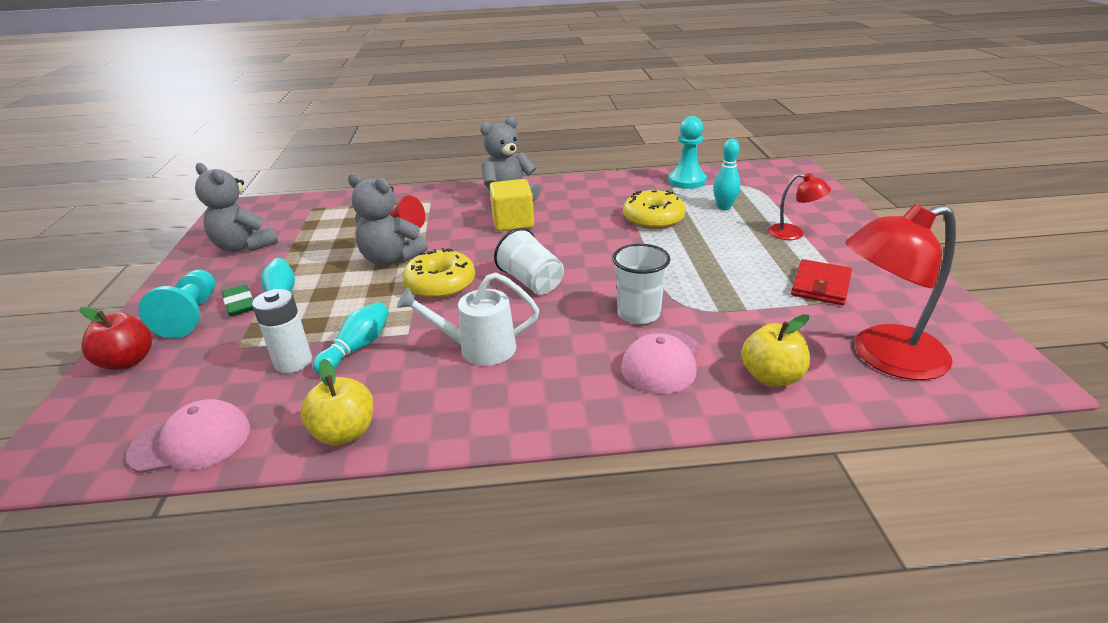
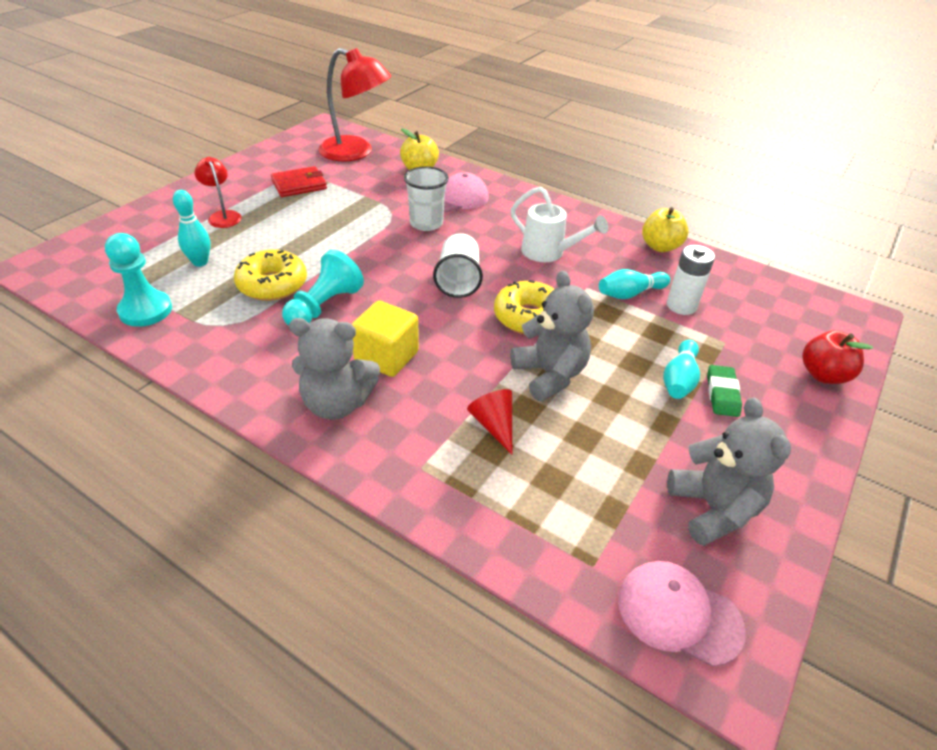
camera: 145 degrees left, 10 degrees up
(191, 315) = (772, 404): turquoise pawn -> turquoise pawn (324, 306)
(191, 441) = (756, 283): pink cap -> pink cap (678, 614)

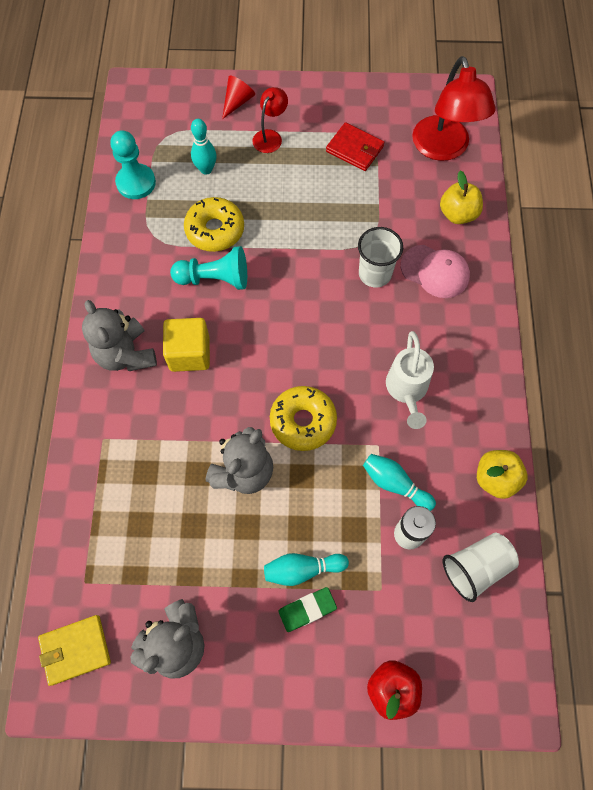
camera: 60 degrees right, 25 degrees up
(458, 280) = (312, 345): white cup -> white cup (475, 567)
(494, 425) = (167, 461): red cone -> red cone (237, 102)
(678, 614) = (75, 650): pink cap -> yellow wallet

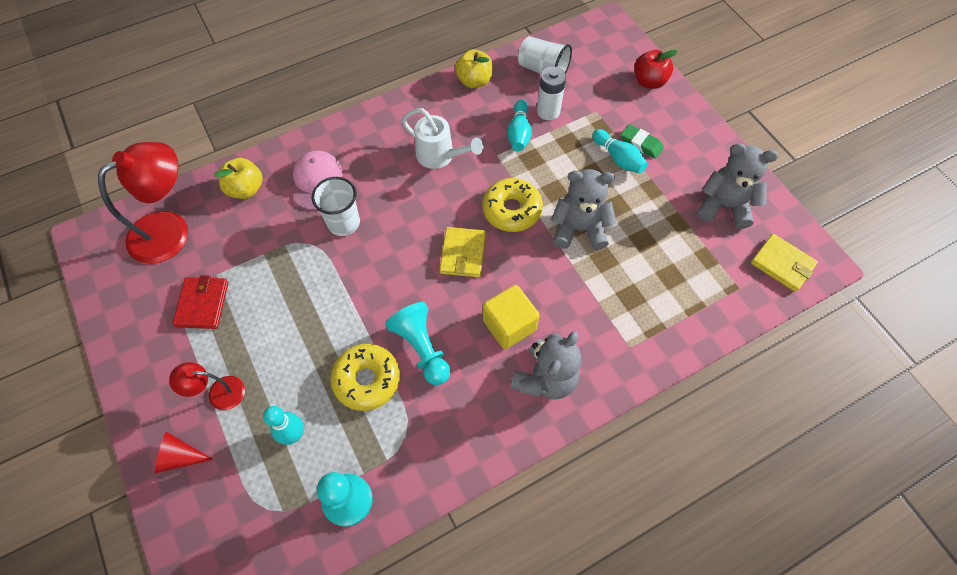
camera: 120 degrees left, 5 degrees down
(282, 353) = (463, 254): none -> yellow wallet
(407, 390) = (439, 156): white watering can -> white watering can turned 60 degrees clockwise

